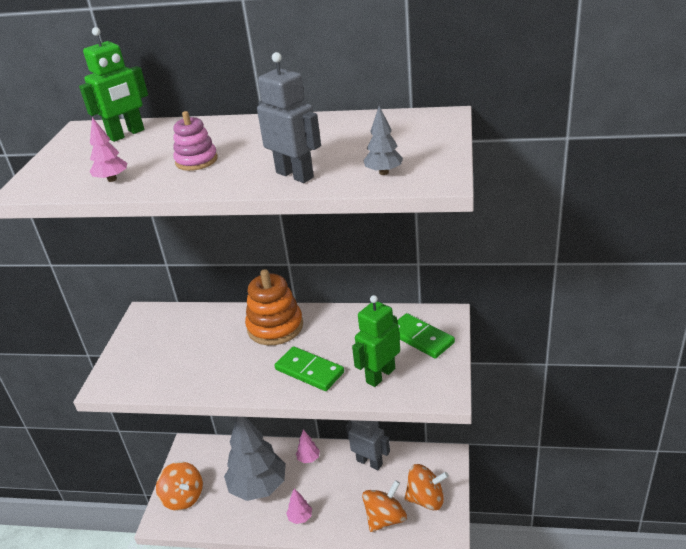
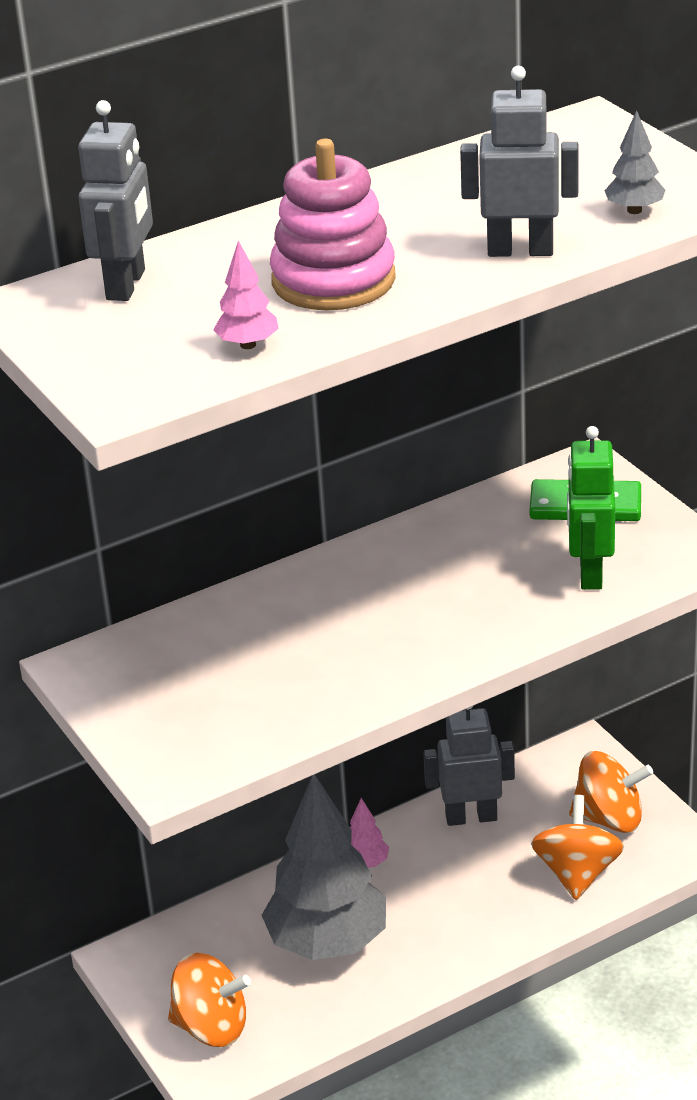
camera: 40 degrees left, 0 degrees up
(126, 134) = (127, 285): green robot -> grey robot
(196, 161) = (333, 280): pink stacking toy -> pink stacking toy, size x1.70
(275, 327) = (344, 585): orange stacking toy -> none
(300, 517) = (446, 943): pink tree -> none
(309, 371) = (481, 613): green domino -> none
(426, 499) = (609, 818): orange spinning top -> orange spinning top turned 45 degrees clockwise

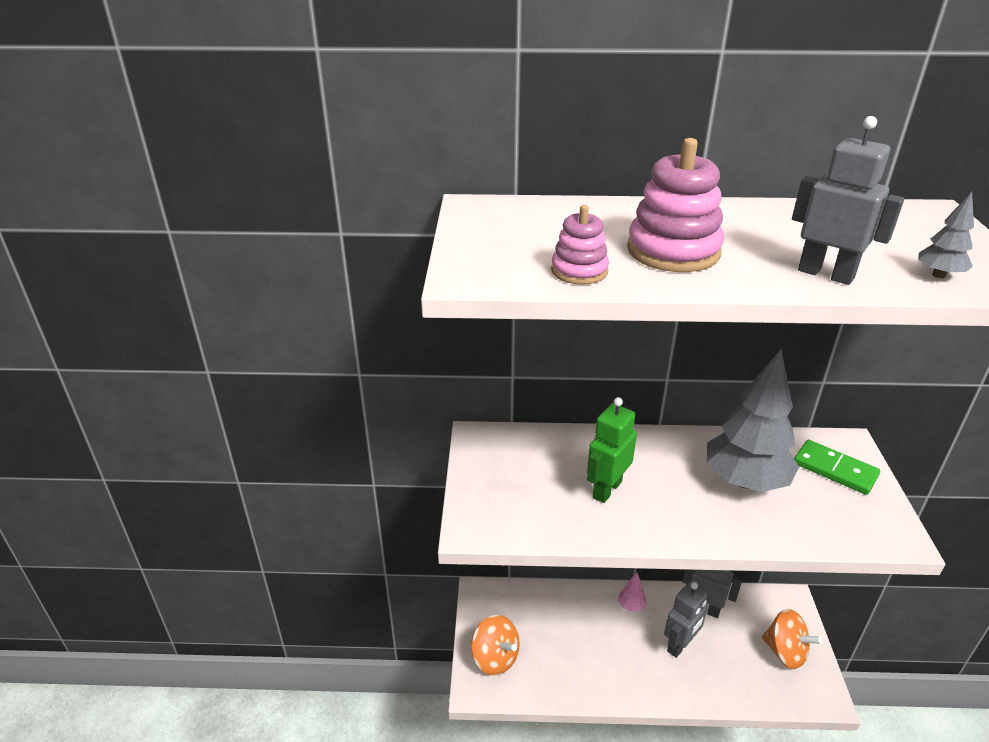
camera: 30 degrees right, 0 degrees up
(127, 285) = (542, 214): grey robot -> grey robot (680, 645)
(248, 345) = (579, 271): pink tree -> pink stacking toy
(327, 943) = (583, 642): grey tree -> grey tree (745, 481)
(577, 873) = (747, 677): orange spinning top -> none
(590, 573) = (813, 516): green robot -> green robot (606, 489)

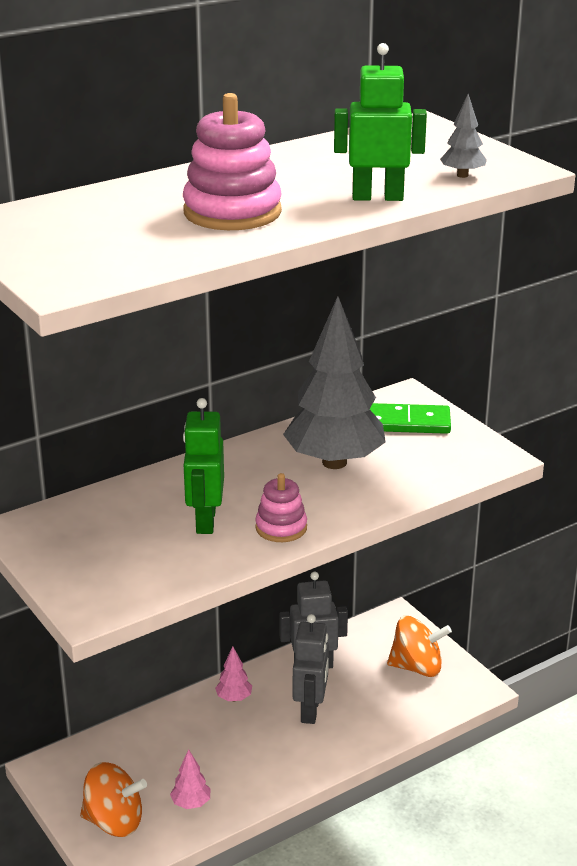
camera: 35 degrees left, 5 degrees down
(551, 673) = (191, 803): none -> pink tree
(579, 271) = (165, 251): pink stacking toy -> pink stacking toy (281, 528)
(826, 274) = (377, 197): grey robot -> green robot

